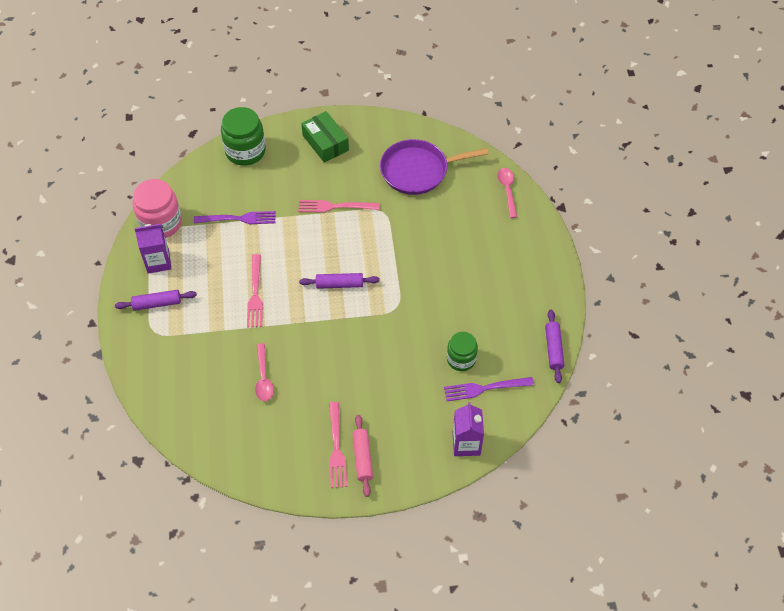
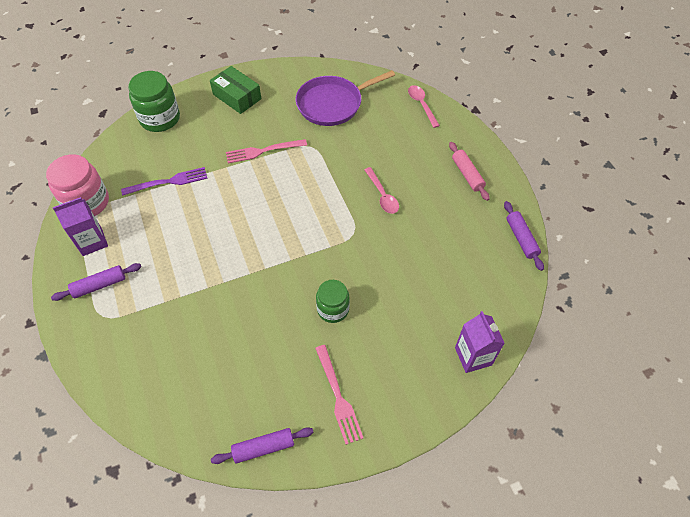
camera: 15 degrees left, 0 degrees up
(255, 294) = (204, 252): pink fork -> none
(263, 378) = (236, 338): pink spoon -> pink spoon (382, 195)
(339, 284) = (289, 223): purple rolling pin -> purple rolling pin (263, 447)
(362, 458) = (370, 400): pink rolling pin -> pink rolling pin (467, 174)
(461, 359) = (436, 269): green jar -> green jar (333, 309)
(484, 388) = (470, 293): purple fork -> none

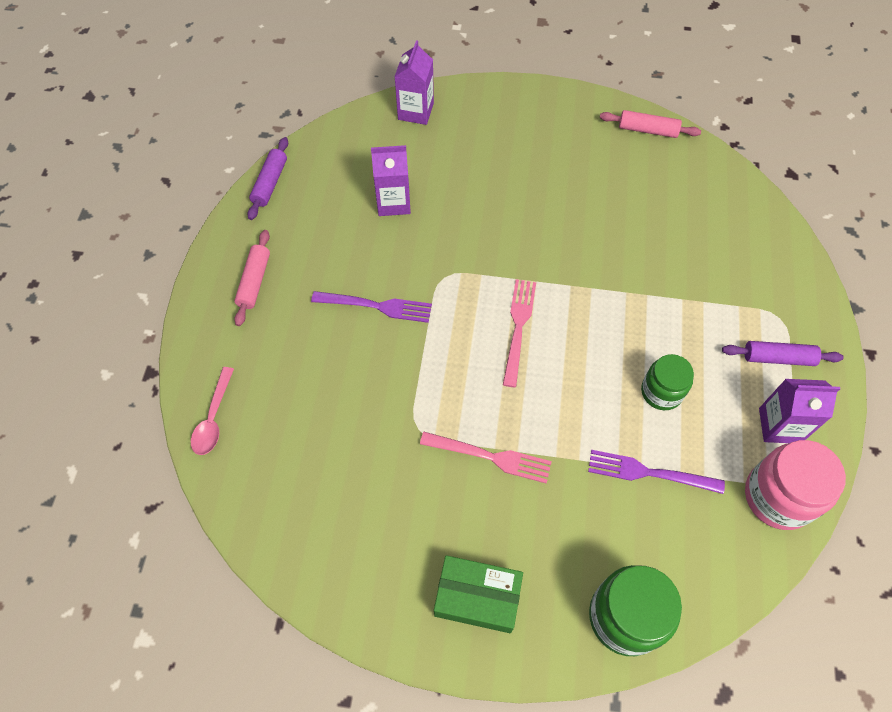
camera: 150 degrees left, 5 degrees up
(237, 97) = (477, 597): green box -> green box turned 60 degrees counterclockwise
(263, 447) = (647, 130): purple rolling pin -> pink rolling pin
(332, 104) = (337, 493): purple pan -> none
(333, 309) = (520, 208): green jar -> green jar (661, 392)
(338, 397) = (560, 136): pink fork -> pink fork (518, 327)
(382, 195) = (377, 306): pink spoon -> purple fork
(427, 267) = (393, 202): none -> purple carton

